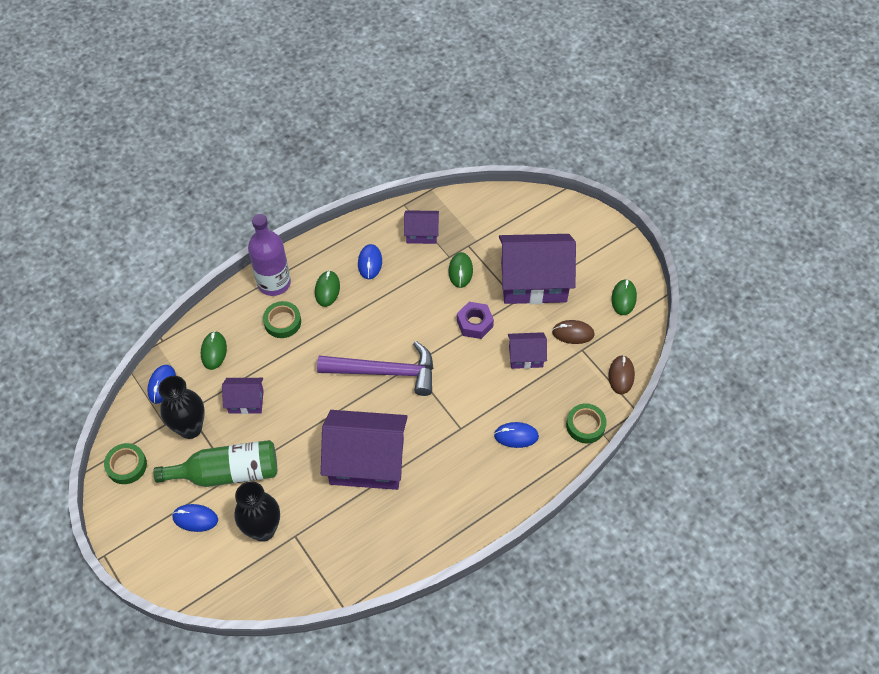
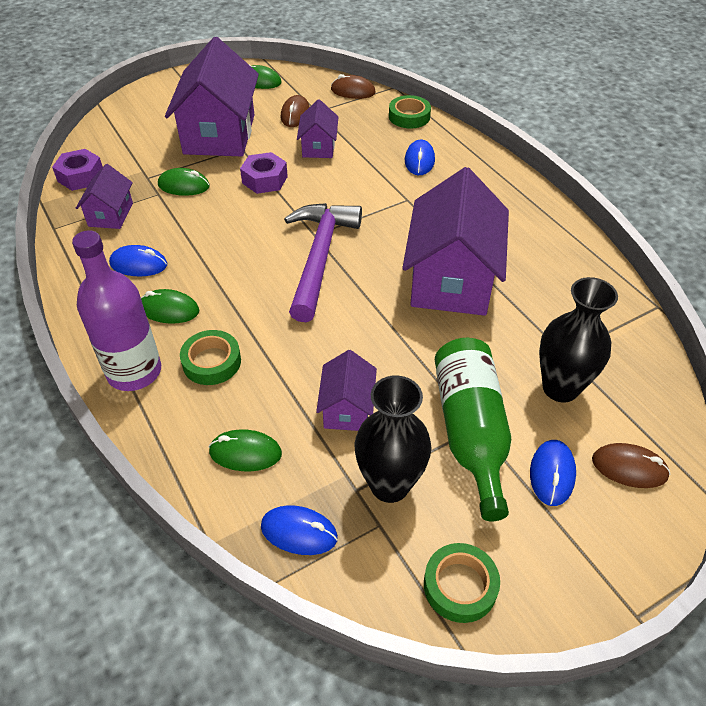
camera: 85 degrees left, 10 degrees down
(198, 565) = (629, 468): none -> brown mouse
(464, 204) = (81, 176): none -> purple nut

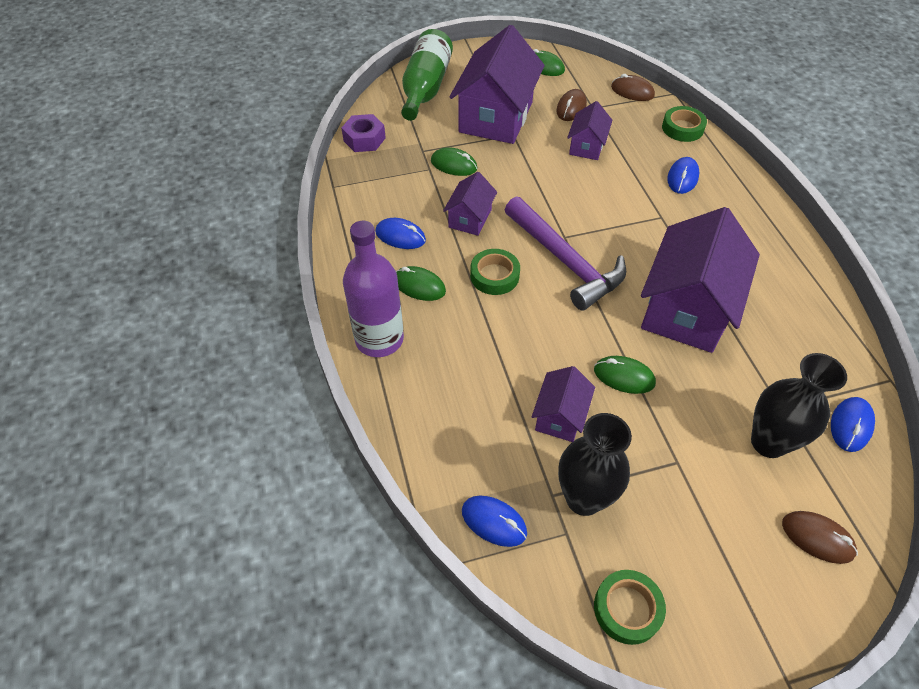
camera: 15 degrees right, 5 degrees up
(110, 214) = (384, 182): purple house -> purple house (470, 218)
(211, 362) = (447, 344): green tape -> green tape (494, 276)
(245, 453) = (461, 437): green mouse -> green mouse (624, 377)
(265, 180) = (529, 172): purple nut -> none
(320, 257) = (565, 261): purple hammer -> purple hammer turned 120 degrees clockwise
(470, 431) = (670, 465): green bottle -> green bottle (425, 88)
(552, 474) = (739, 525): blue mouse -> blue mouse (850, 425)

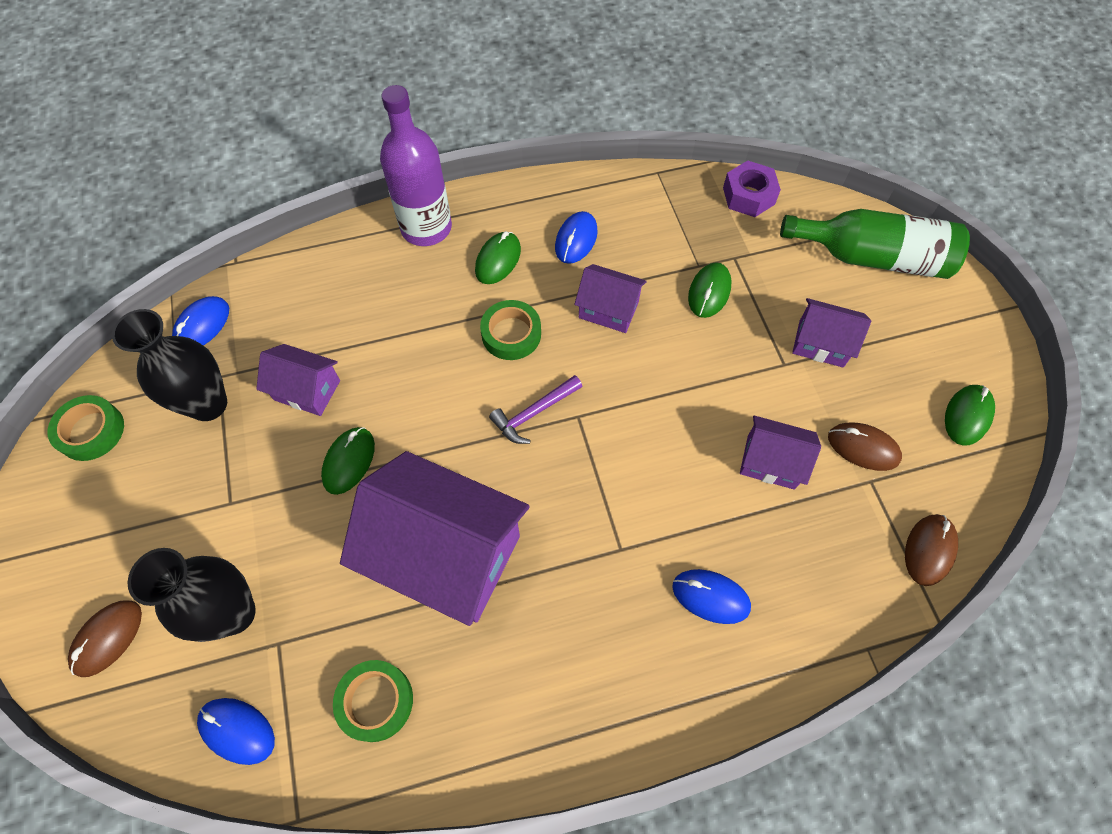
camera: 90 degrees right, 10 degrees up
(496, 117) = (821, 344): purple house -> purple house, size x0.49
(565, 261) = (534, 413): purple hammer -> purple hammer, size x0.50
(682, 128) = (840, 621): green tape -> green tape (375, 701)

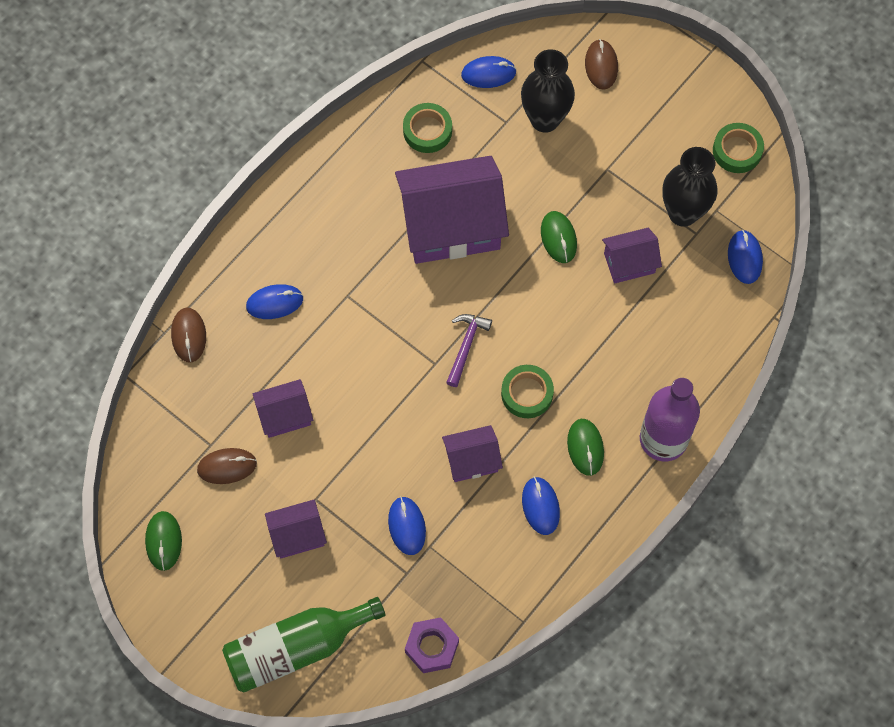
camera: 145 degrees right, 5 degrees up
(709, 292) = (407, 526): green mouse -> blue mouse
(929, 550) = (151, 419): brown mouse -> brown mouse (189, 336)

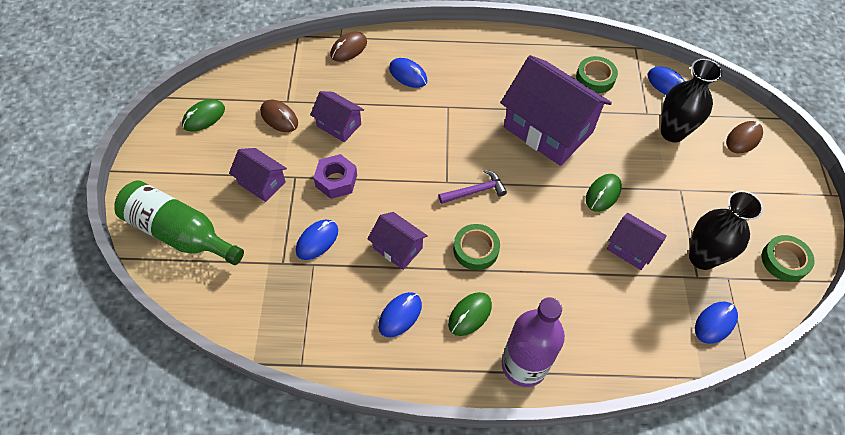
camera: 50 degrees right, 10 degrees down
(432, 647) = (237, 316): purple nut -> purple nut (336, 181)

